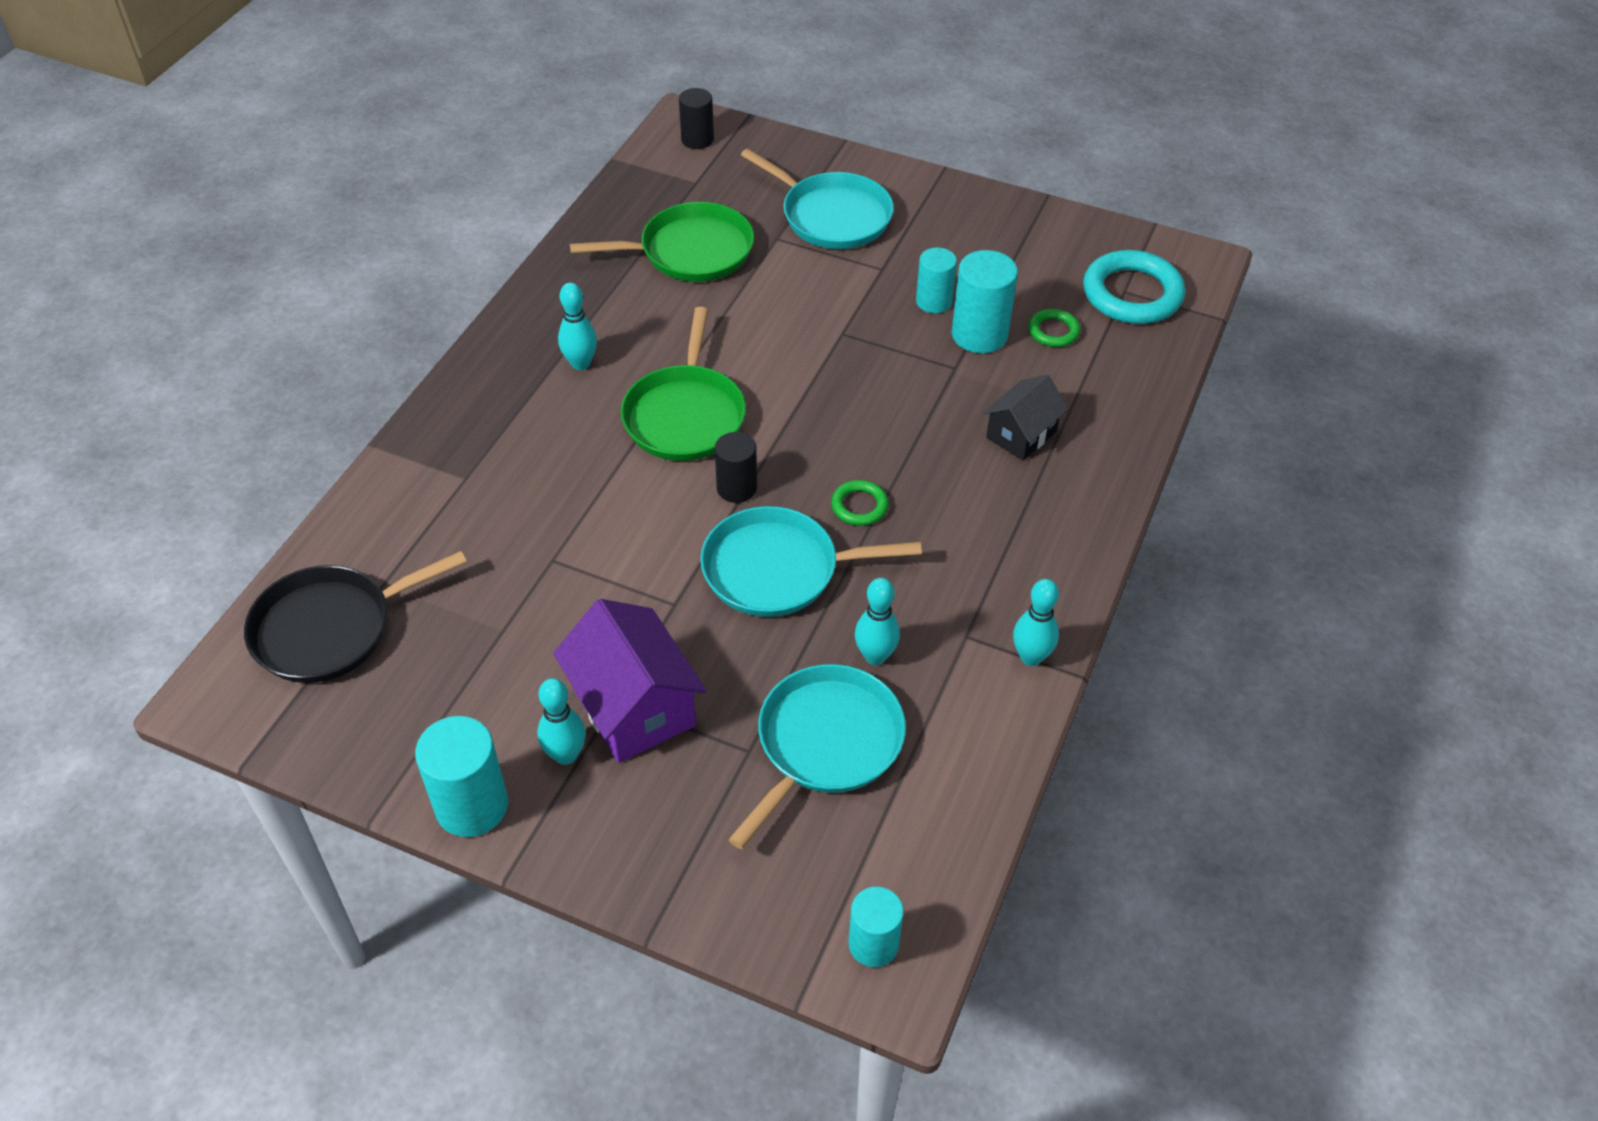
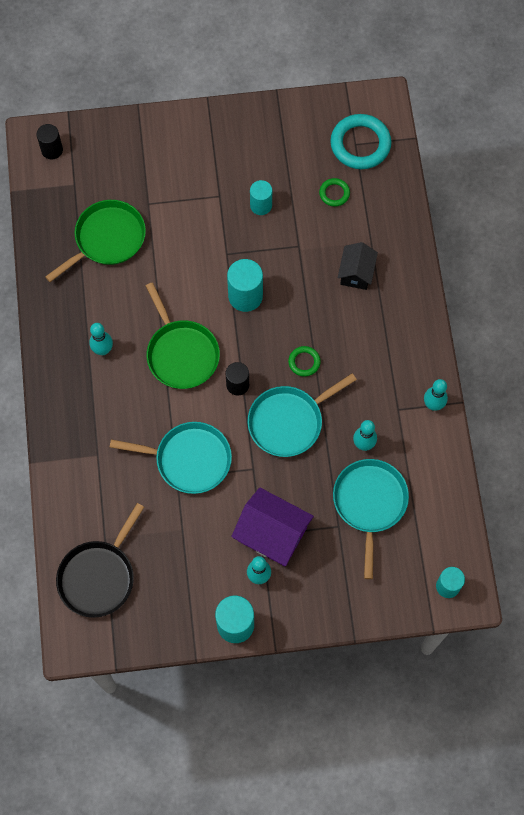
camera: 30 degrees left, 20 degrees up
(832, 216) = (168, 170): turquoise pan -> turquoise pan (189, 459)
(979, 334) = (298, 216): turquoise cylinder -> turquoise cylinder (245, 296)

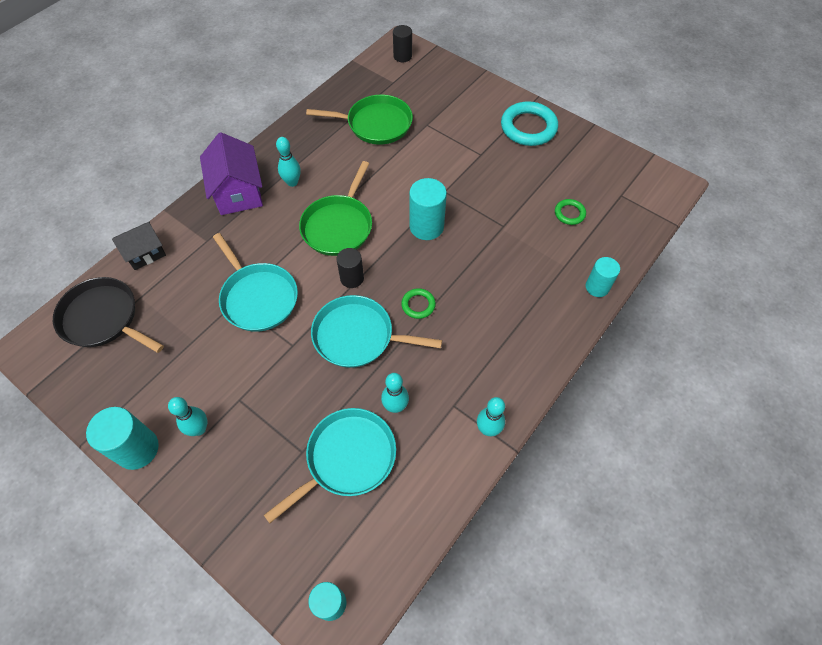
camera: 45 degrees right, 10 degrees down
(99, 576) = (103, 318): black pan -> black pan turned 45 degrees clockwise
(261, 205) = (504, 181): turquoise cylinder -> turquoise cylinder (597, 287)
(272, 534) = (247, 407): purple house -> purple house (238, 192)
(356, 273) = (529, 277): black house -> black house (145, 253)
(360, 144) = (625, 198): turquoise ring -> turquoise ring (528, 127)

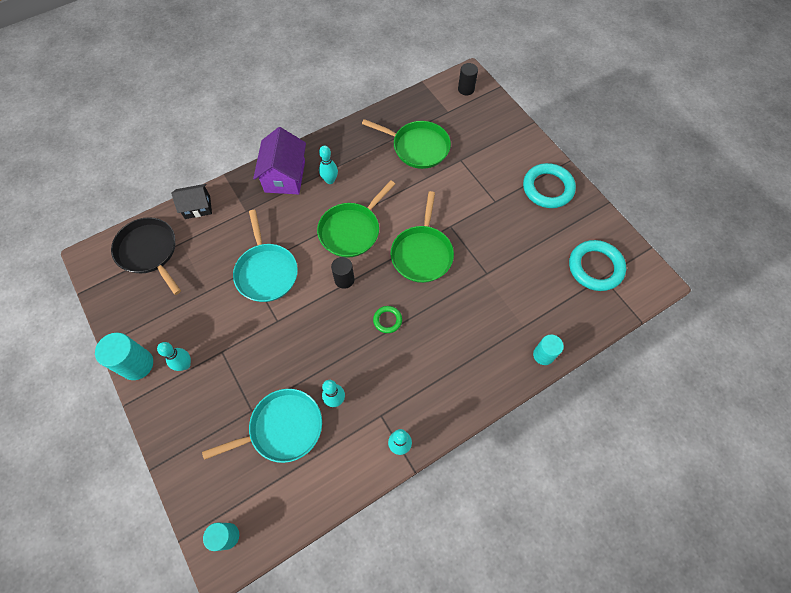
camera: 20 degrees right, 5 degrees up
(357, 336) = (329, 330): turquoise pan -> none
(426, 227) = (422, 253): turquoise cylinder -> green pan
(569, 213) = (549, 280): green ring -> none
(609, 188) = (595, 267): none -> turquoise ring

